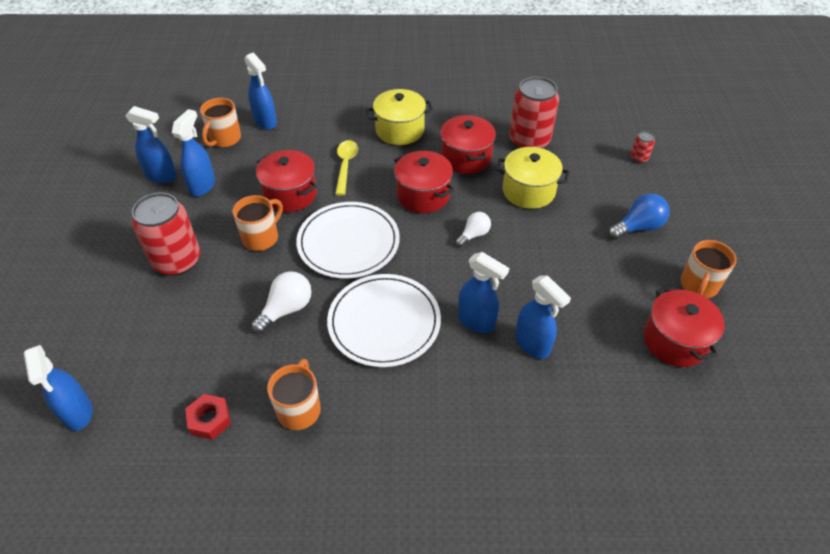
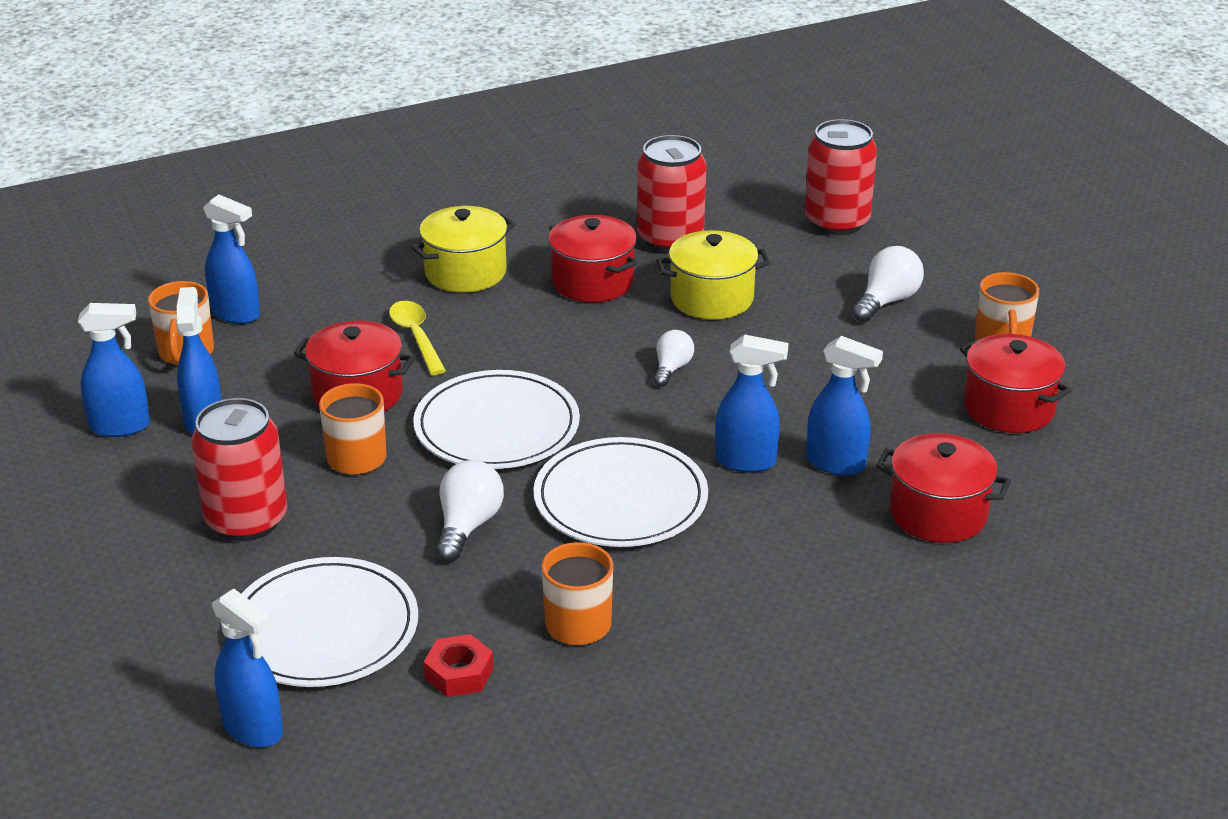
camera: 25 degrees left, 15 degrees down
(162, 354) = (324, 628): none -> white plate
(423, 195) = (563, 342): red pot -> red pot (938, 513)
(638, 227) = (886, 301): blue light bulb -> white light bulb
(639, 158) = (837, 222): red can -> red can, size x2.32

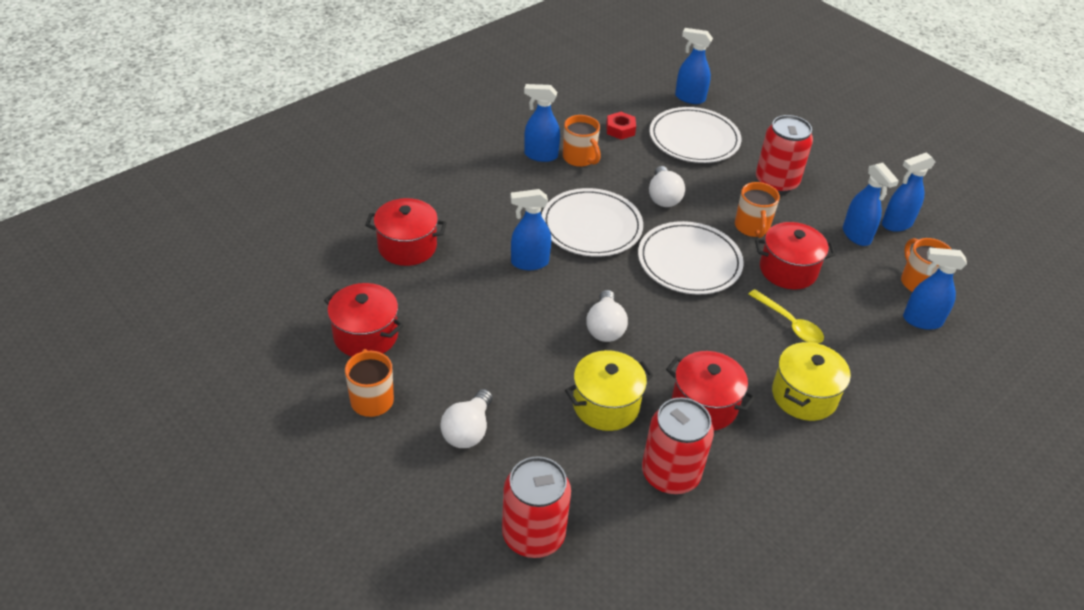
camera: 160 degrees right, 10 degrees up
(672, 369) = (605, 327): white light bulb -> white light bulb, size x1.51
(836, 464) = (474, 270): blue spray bottle -> blue spray bottle (540, 155)

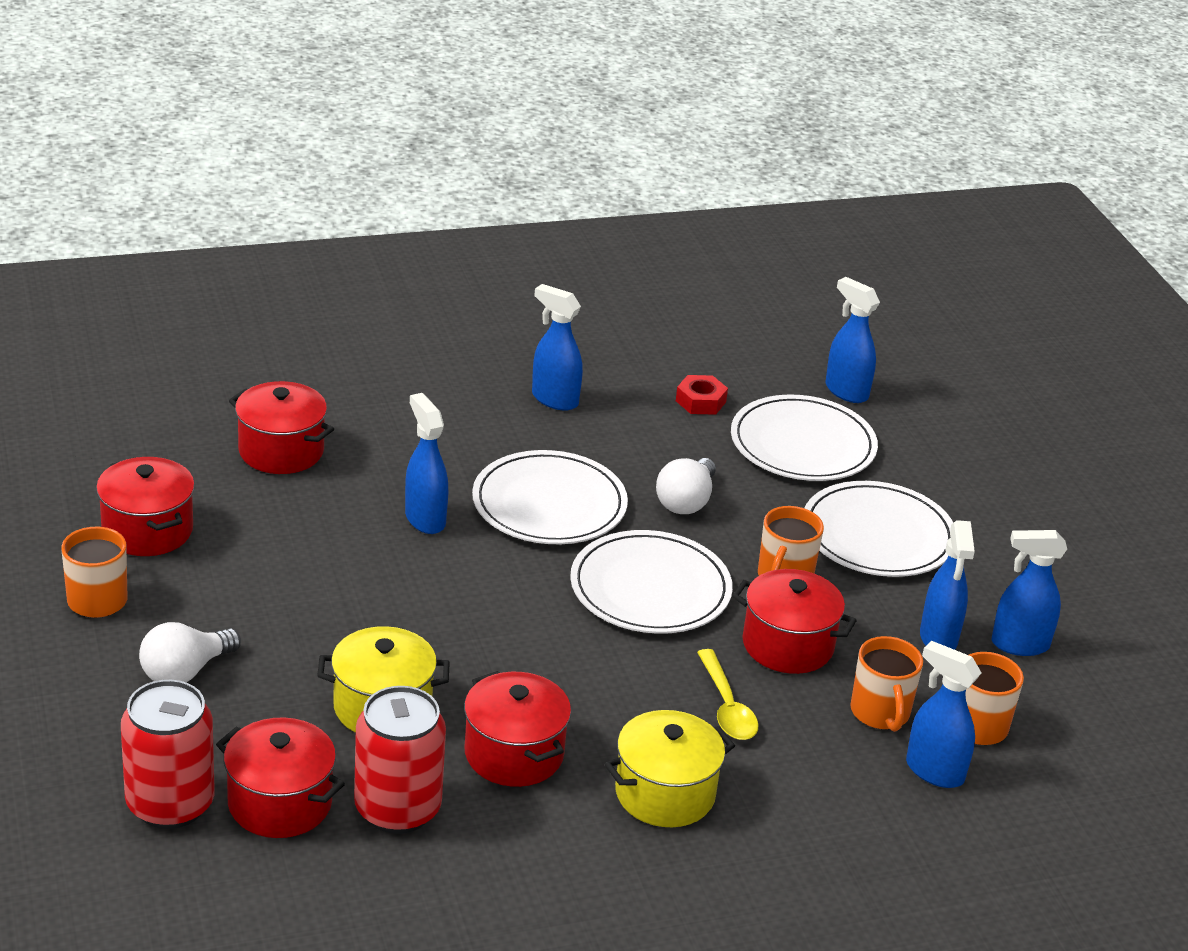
camera: 25 degrees right, 10 degrees down
(529, 262) = (425, 519): blue spray bottle -> blue spray bottle turned 45 degrees clockwise
(579, 158) = (607, 419): orange mug -> orange mug (880, 713)
(599, 502) = (280, 803): none -> red pot
(605, 327) = (460, 624): white light bulb -> none
(776, 182) = (878, 535): red can -> white plate

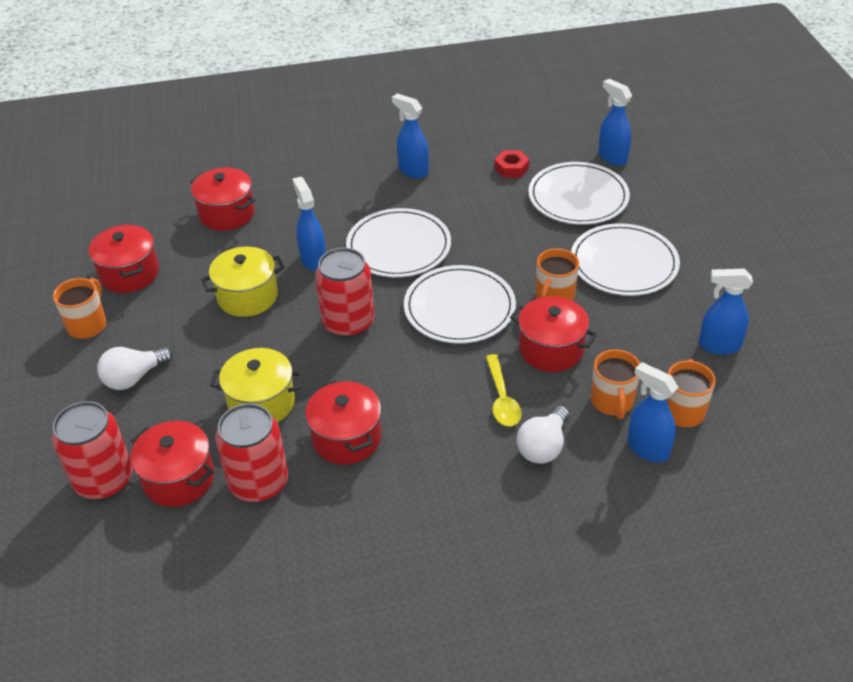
camera: 10 degrees right, 10 degrees up
(491, 604) = (348, 323): none -> red can
(665, 793) = (449, 469): yellow pot -> yellow pot (247, 297)
(686, 501) = (492, 242): white light bulb -> white light bulb (543, 446)
(938, 638) = (660, 342): blue spray bottle -> none

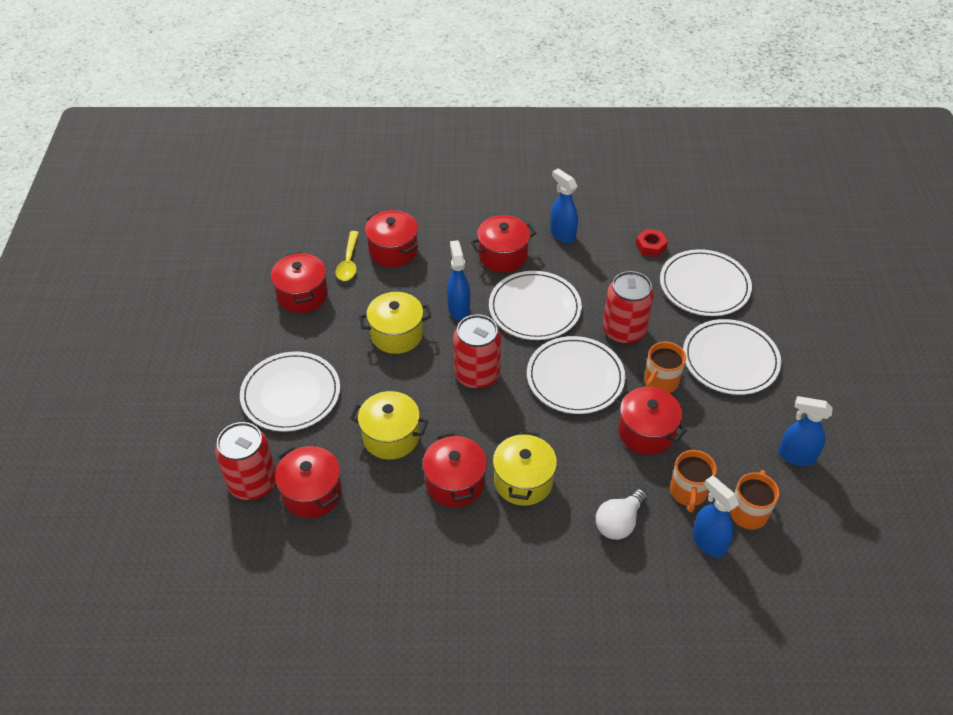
camera: 10 degrees right, 5 degrees up
(88, 325) = (261, 337): orange mug -> none
(134, 378) = (291, 394): white light bulb -> white plate
(259, 483) = (376, 509): red can -> red can (624, 331)
(352, 201) = (503, 256): none -> red pot
(425, 423) = (523, 481): none -> yellow pot
(502, 398) = (593, 471): yellow spoon -> yellow spoon (349, 262)
(612, 157) = (745, 250): blue spray bottle -> none

